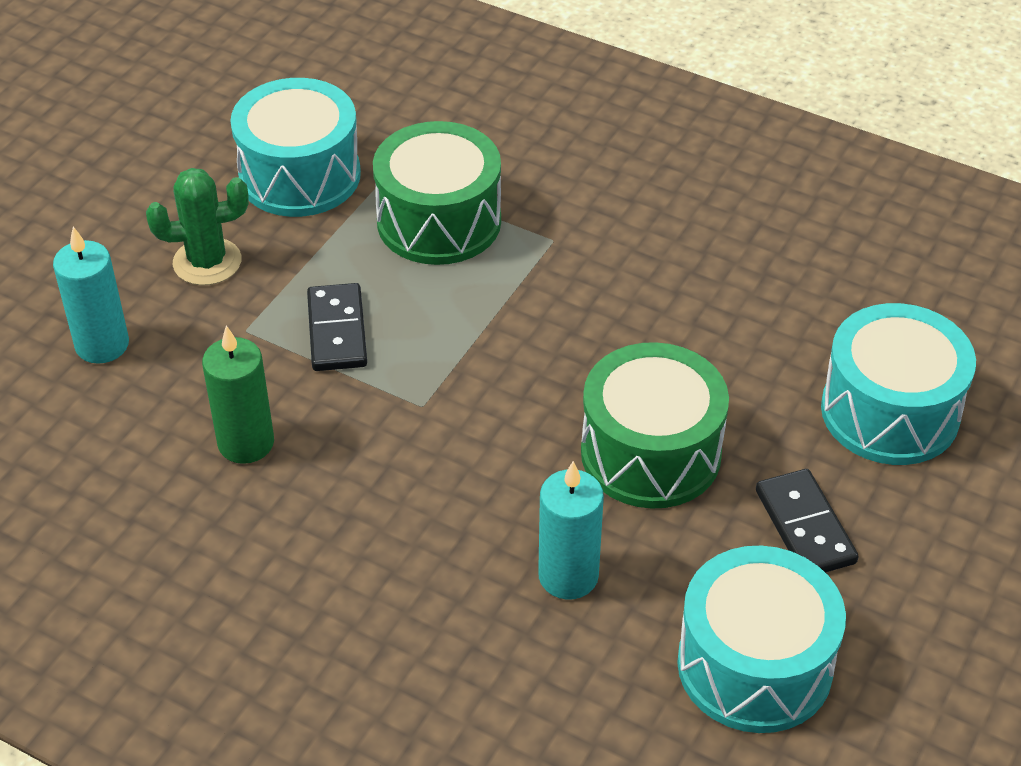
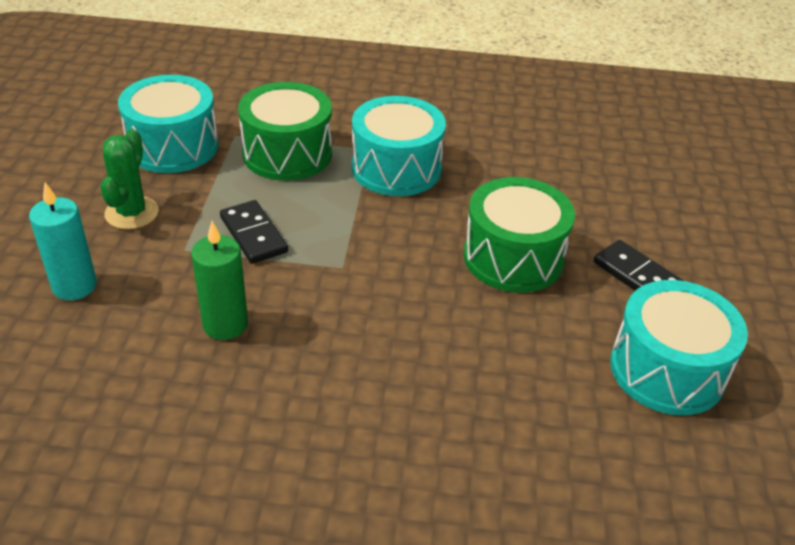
camera: 25 degrees left, 5 degrees down
(207, 262) = (131, 213): green cactus -> green cactus turned 45 degrees counterclockwise
(568, 576) = (510, 349): turquoise candle -> none
(890, 412) = (639, 198): turquoise drum -> turquoise drum (396, 168)

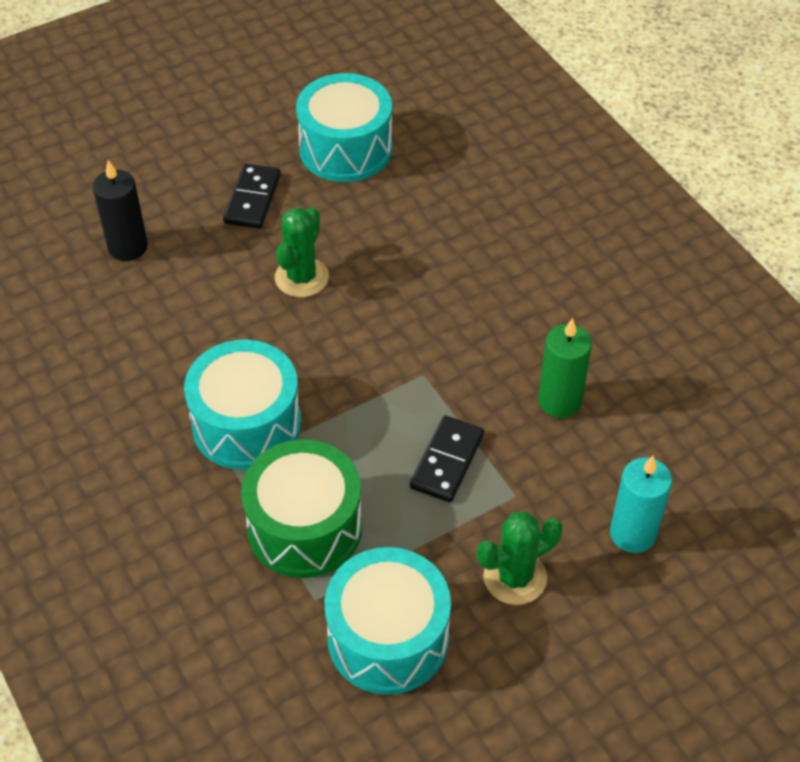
camera: 125 degrees left, 10 degrees up
(513, 257) = (301, 277): green drum -> green cactus
(630, 190) = (128, 247): none -> black candle

